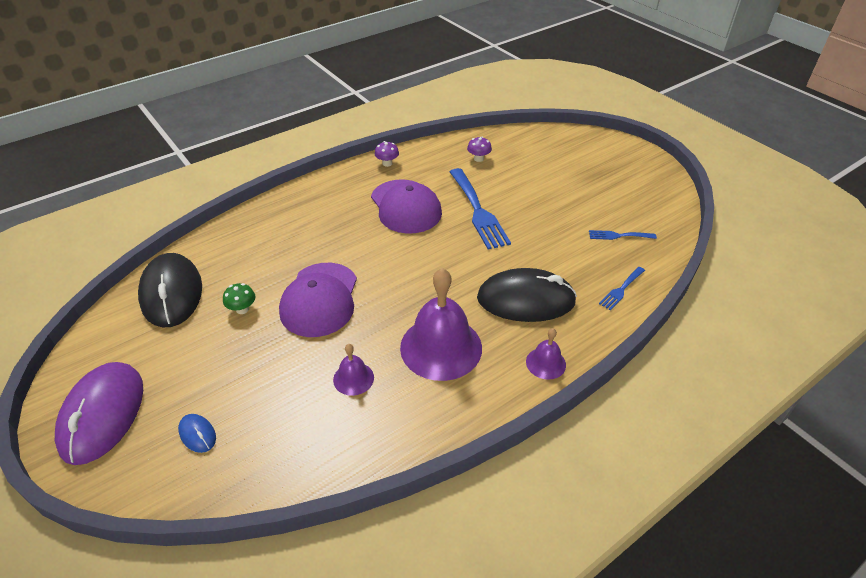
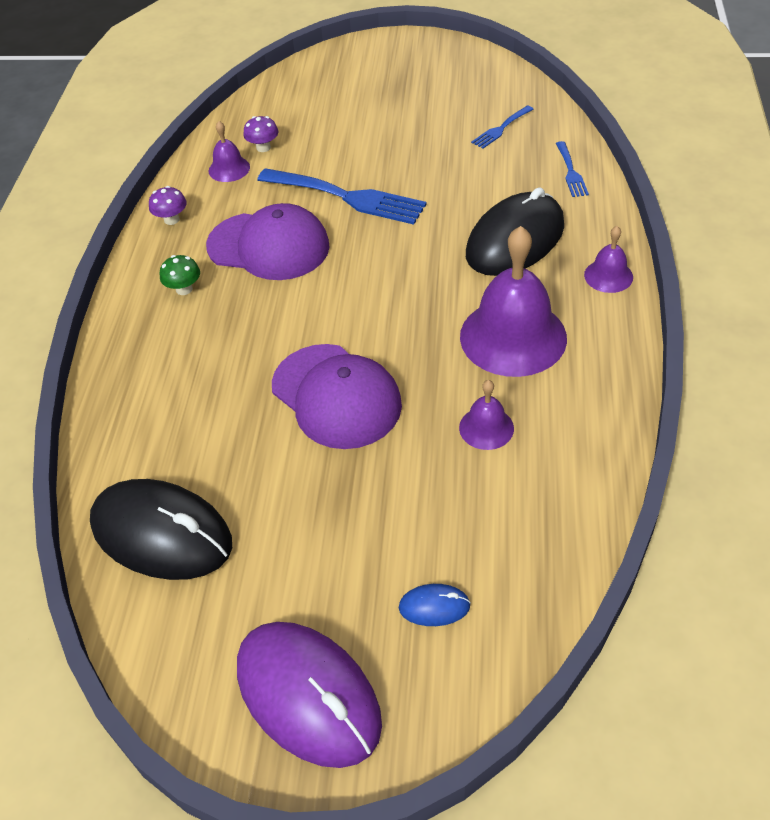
camera: 45 degrees left, 5 degrees up
(242, 309) = (272, 474): green mushroom -> green mushroom (184, 289)
(447, 158) = (229, 169): none -> purple bell

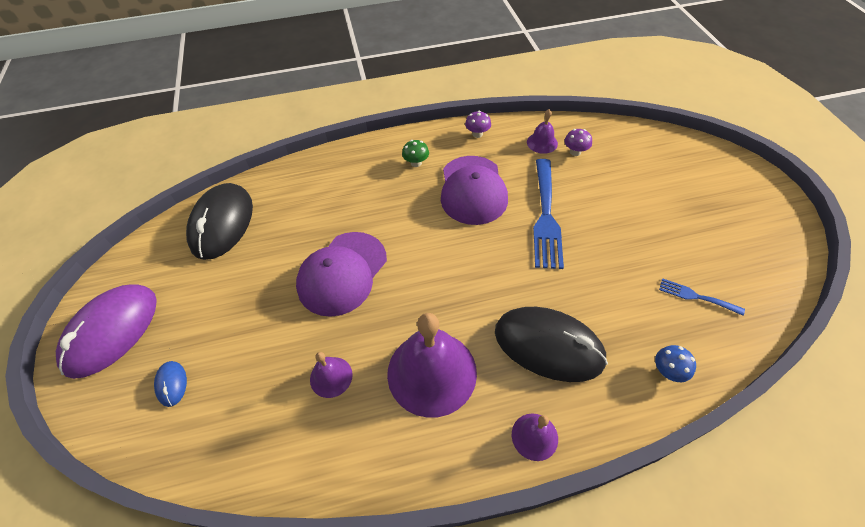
camera: 70 degrees right, 5 degrees up
(571, 172) = (667, 371): blue fork -> blue mushroom

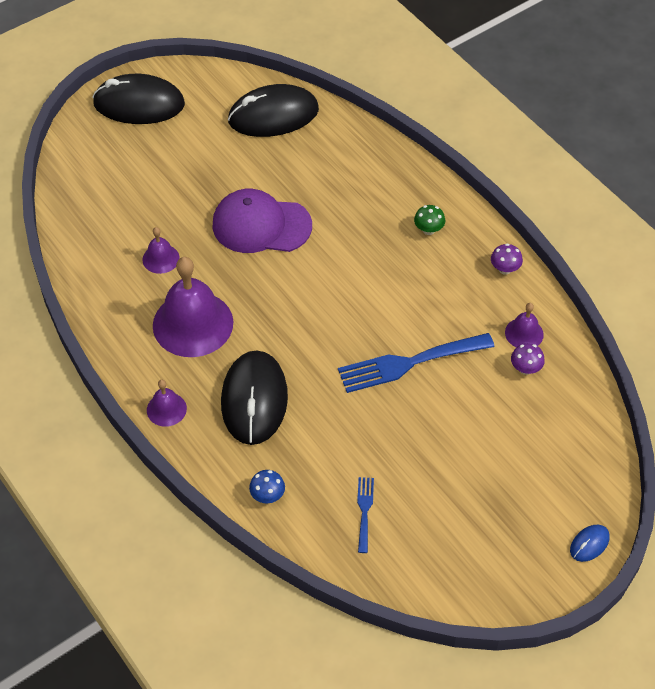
camera: 65 degrees right, 0 degrees up
(112, 332) = (139, 104): purple mouse -> black mouse
(172, 384) = (114, 164): blue mouse -> blue mouse (589, 544)
(473, 190) = (415, 290): purple cap -> none

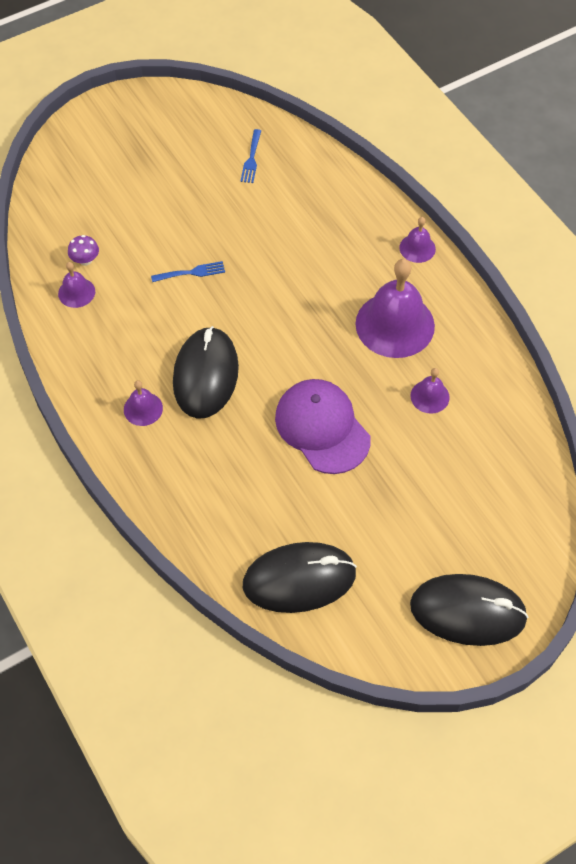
camera: 175 degrees left, 5 degrees up
(254, 400) = (337, 250): black mouse -> black mouse (205, 375)
(261, 225) = (322, 428): purple cap -> purple cap turned 135 degrees counterclockwise
(267, 495) = (330, 175): blue mushroom -> none
(409, 363) = (191, 272): blue fork -> blue fork, size x0.49
(428, 230) = (143, 409): green mushroom -> purple bell
(505, 269) = (75, 358): purple mushroom -> none
(589, 544) = (78, 125): blue mouse -> none

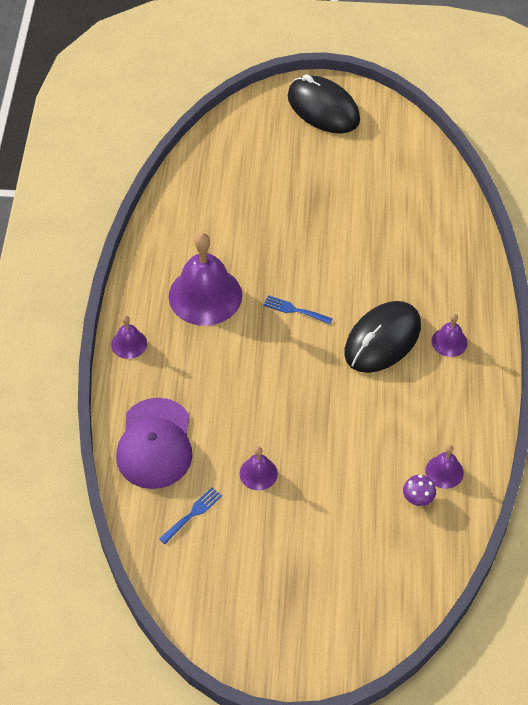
camera: 145 degrees left, 5 degrees down
(191, 272) = (332, 432): blue fork -> blue fork (294, 310)
(299, 579) = (415, 178): black mouse -> none
(322, 428) = (324, 255): purple cap -> purple cap (155, 444)
(430, 396) = (228, 233): purple bell -> purple bell (258, 473)

